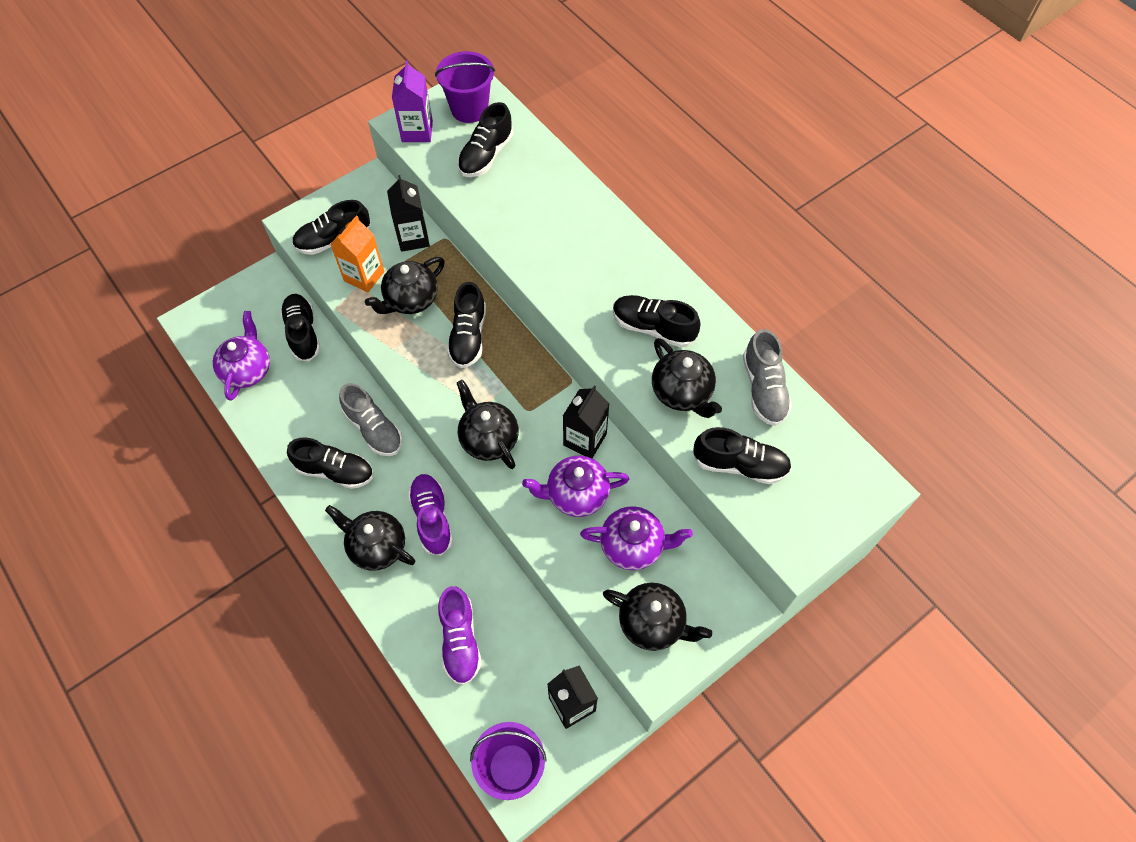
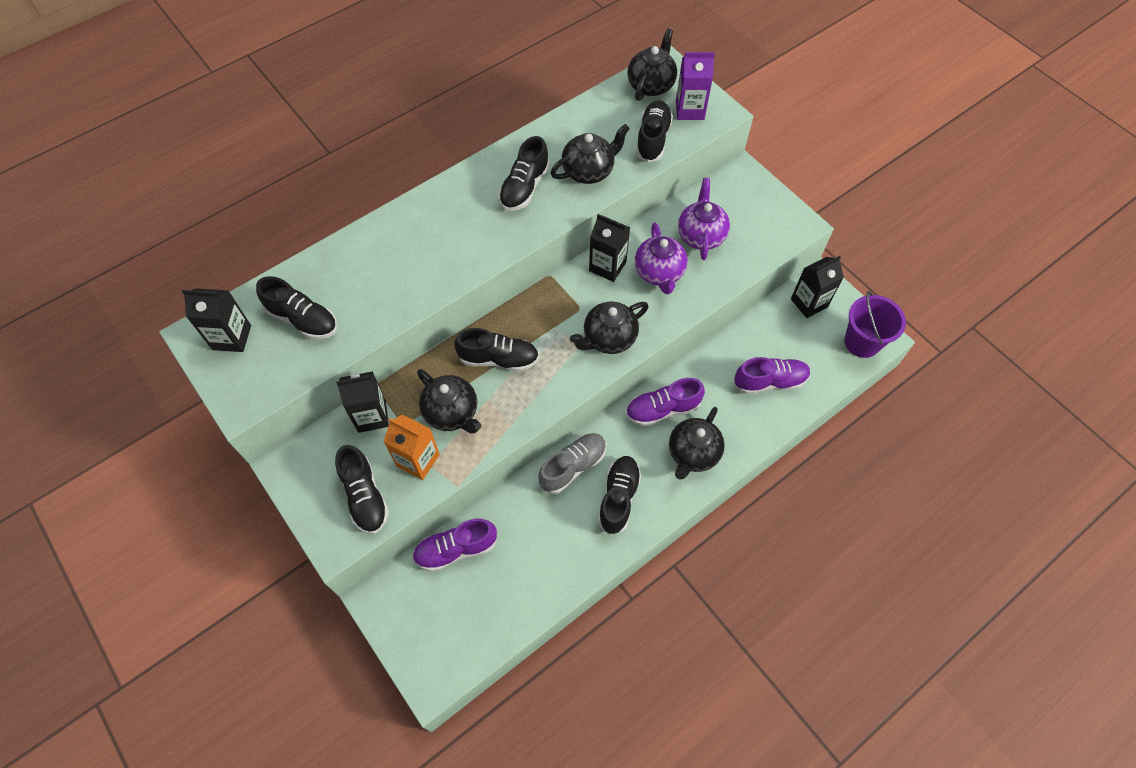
camera: 90 degrees left, 0 degrees up
(248, 370) = (501, 603): purple teapot -> none
(303, 333) = (456, 549): black shoe -> purple shoe
(417, 131) = (255, 387): purple carton -> purple carton (689, 110)
(469, 109) = (232, 337): purple bucket -> black carton
(652, 623) = (762, 225): black teapot -> black teapot (651, 85)
(763, 389) = (585, 120): grey shoe -> none

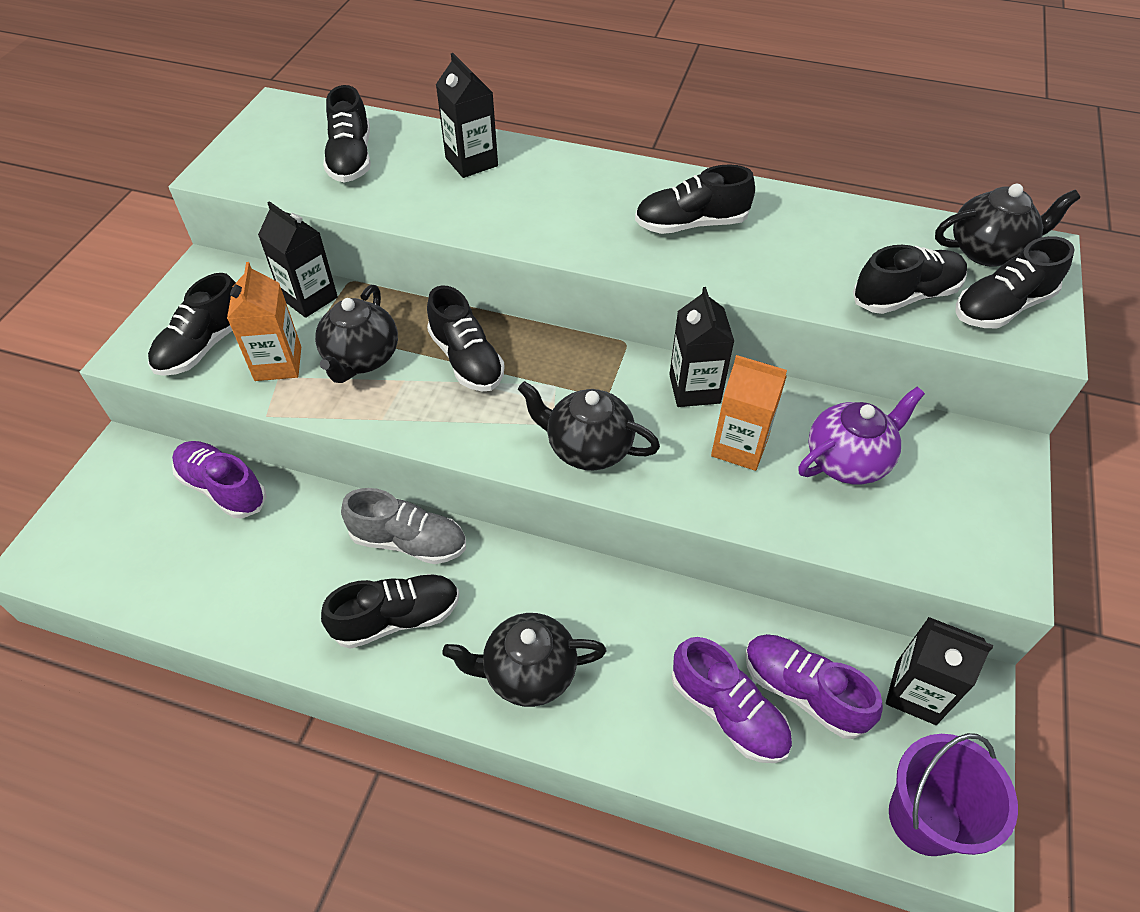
camera: 55 degrees right, 10 degrees down
(232, 337) = (291, 128): black carton -> black carton (471, 162)
(589, 171) = (781, 264): black teapot -> none
(659, 272) = (739, 446): purple teapot -> orange carton
(662, 409) = (568, 596): purple shoe -> purple shoe (803, 691)
(689, 110) = (1001, 307): purple carton -> black shoe

